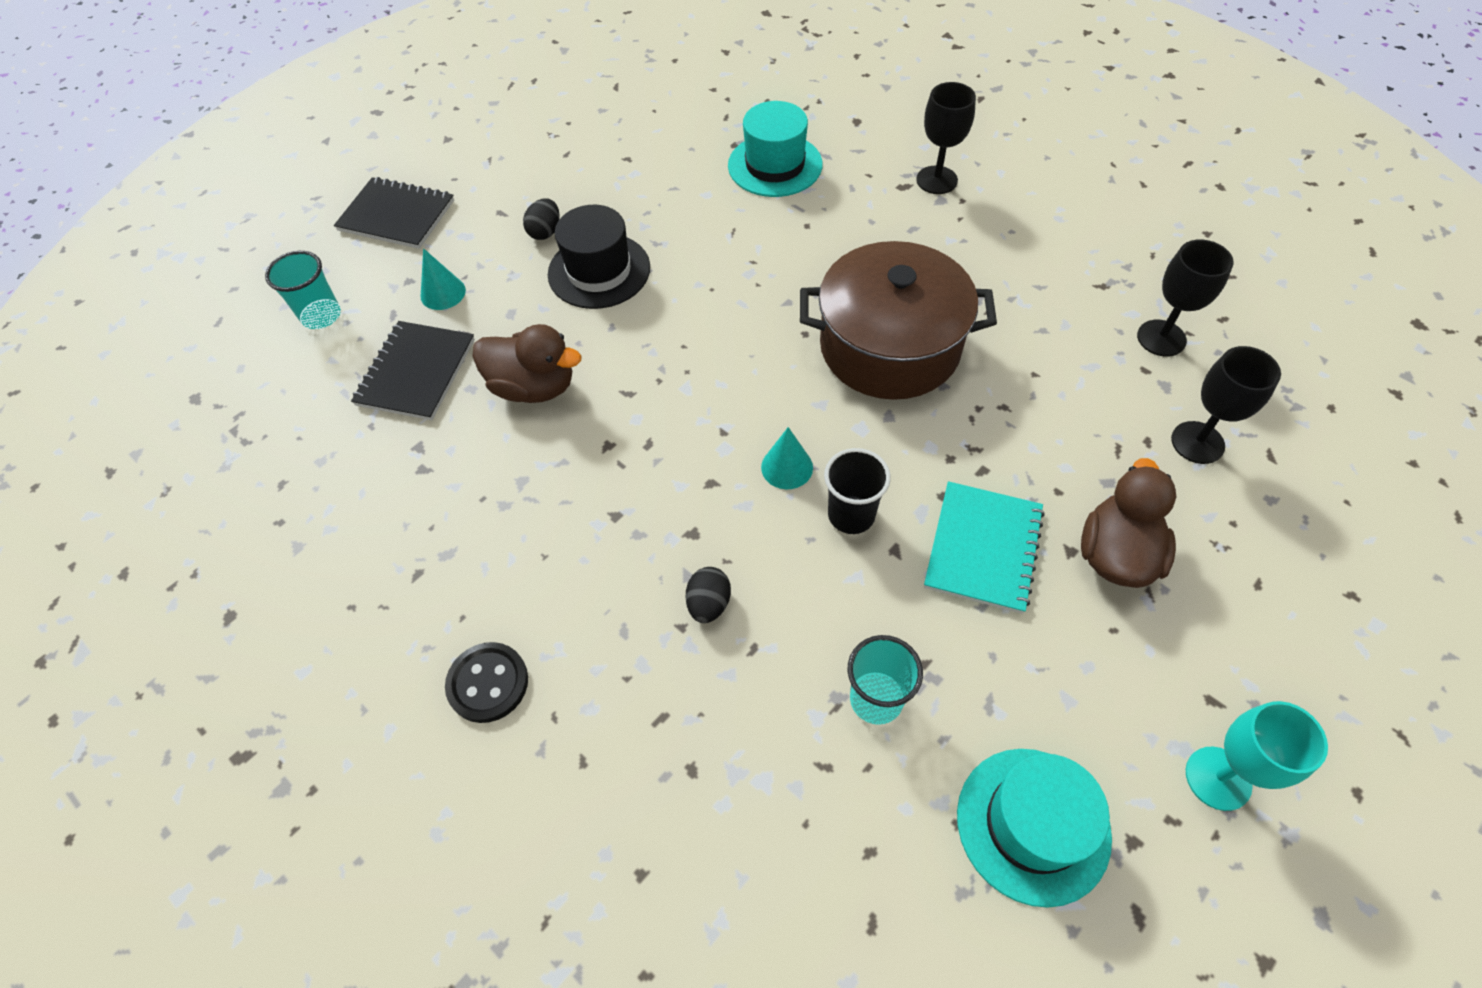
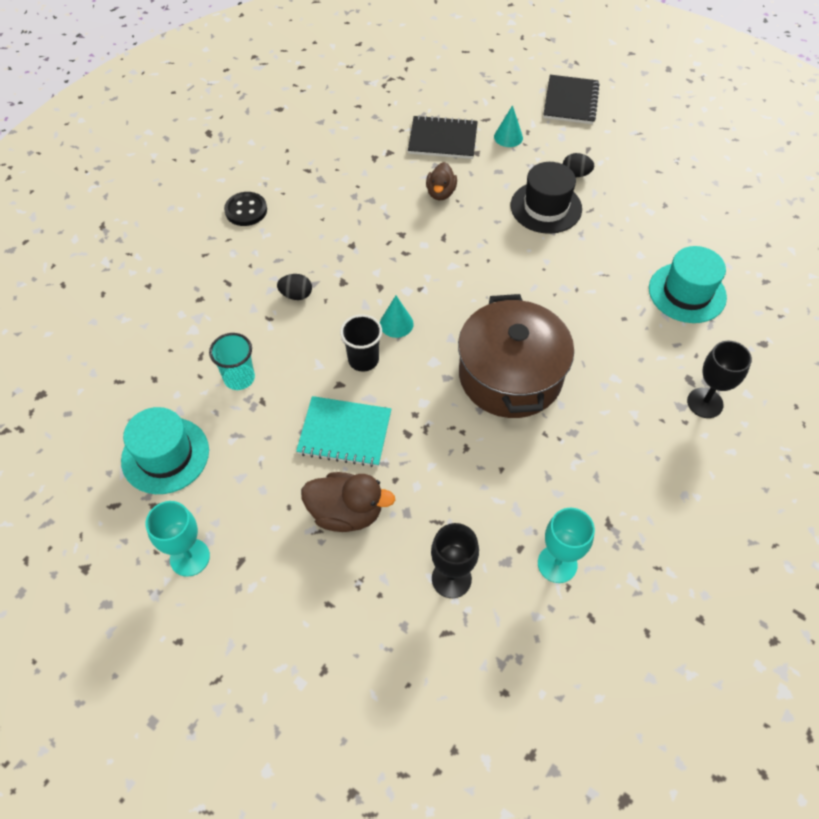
camera: 80 degrees right, 0 degrees up
(321, 316) = (478, 90): turquoise cup -> none
(534, 387) = (440, 193): brown duck -> brown duck, size x0.66
(1161, 338) = (557, 564): black goblet -> turquoise goblet

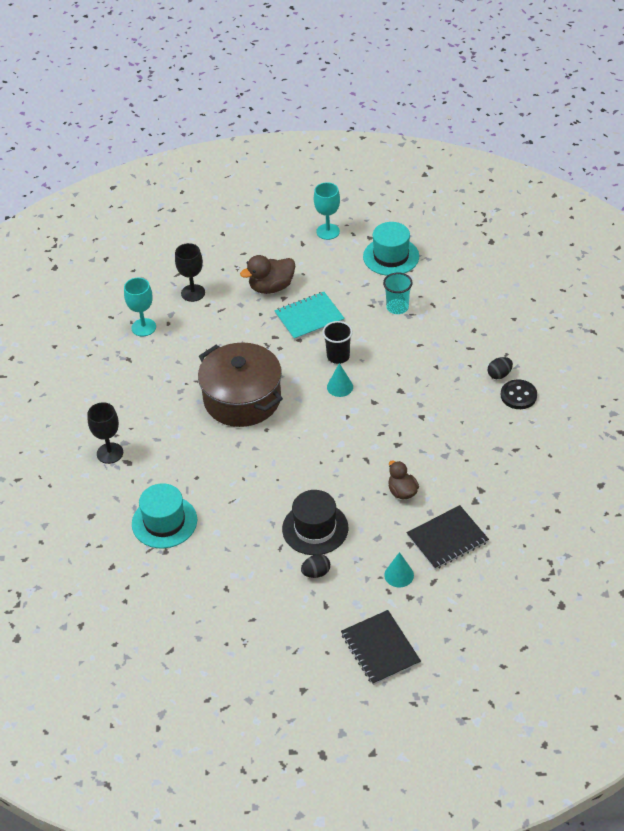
camera: 145 degrees right, 10 degrees down
(296, 295) = (419, 366): black egg -> black egg (499, 375)

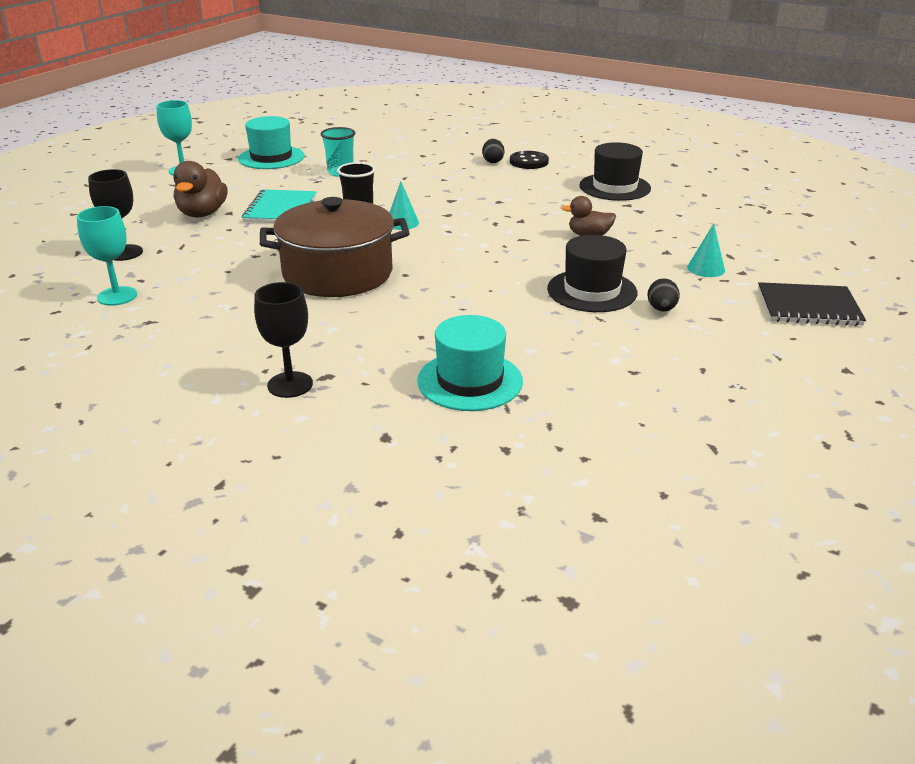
camera: 60 degrees left, 15 degrees down
(447, 539) = (677, 234): black notebook -> none
(511, 468) = (614, 187): none -> black hat

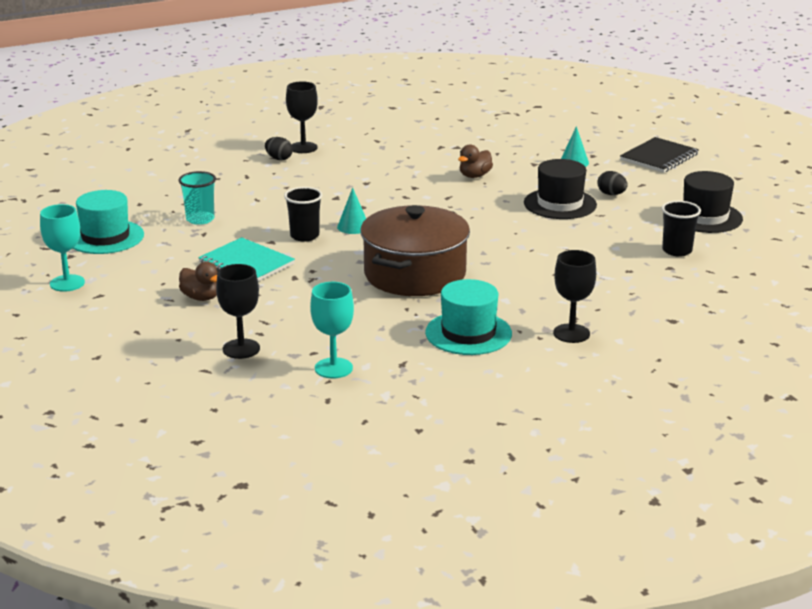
camera: 55 degrees left, 5 degrees down
(202, 213) = (201, 297): brown duck -> brown duck, size x0.66
(470, 381) = (633, 277): turquoise hat -> turquoise hat (468, 333)
(529, 162) = (303, 148): black button -> black goblet
(574, 388) = (677, 251): none -> black cup
(614, 187) = (403, 139): black hat -> black hat (705, 217)

